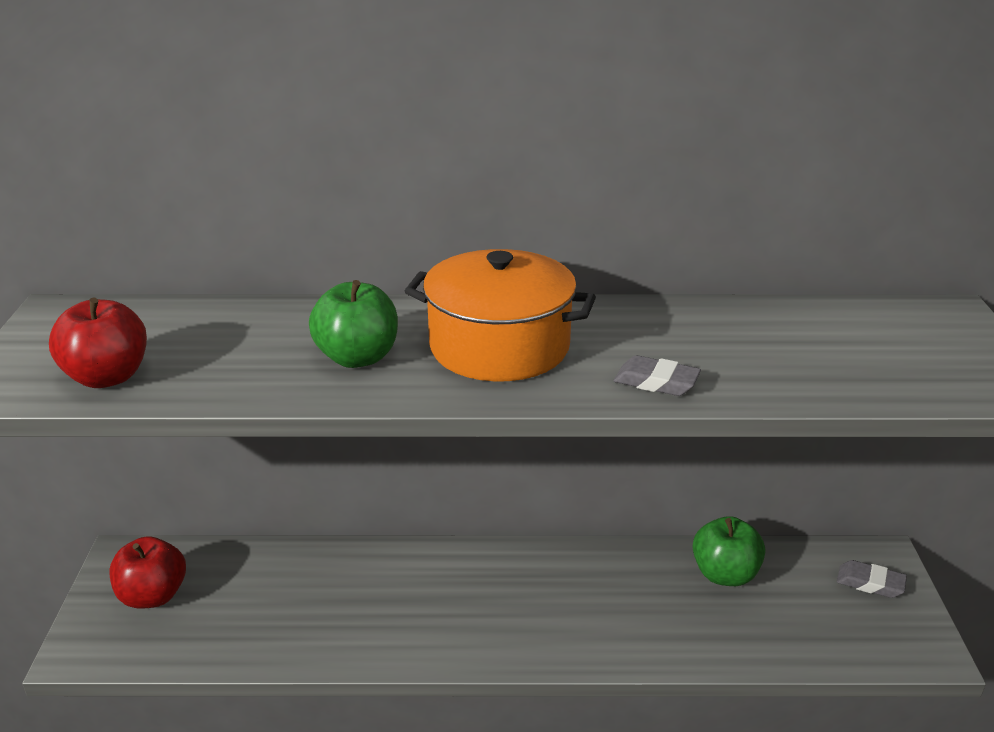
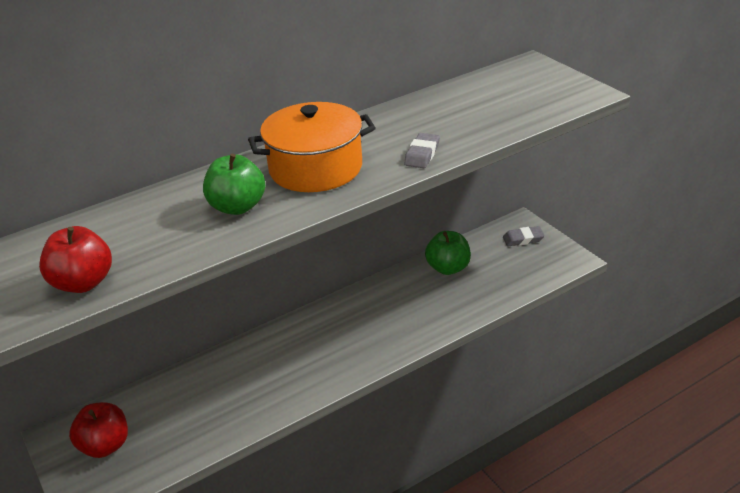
camera: 30 degrees left, 5 degrees up
(656, 382) = (422, 154): grey eraser -> grey eraser turned 60 degrees counterclockwise

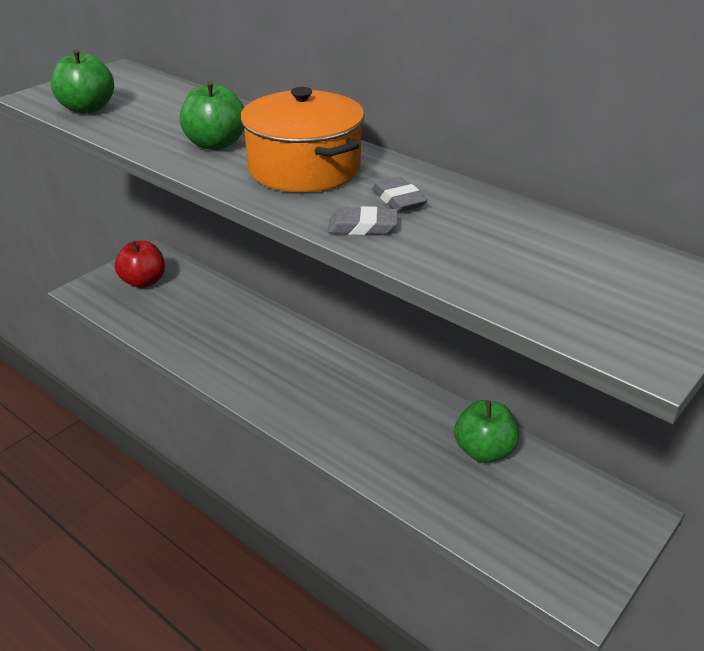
camera: 70 degrees right, 0 degrees up
(83, 283) = (87, 108): red apple -> green apple
(523, 239) = (596, 523): grey eraser -> grey eraser (398, 200)

